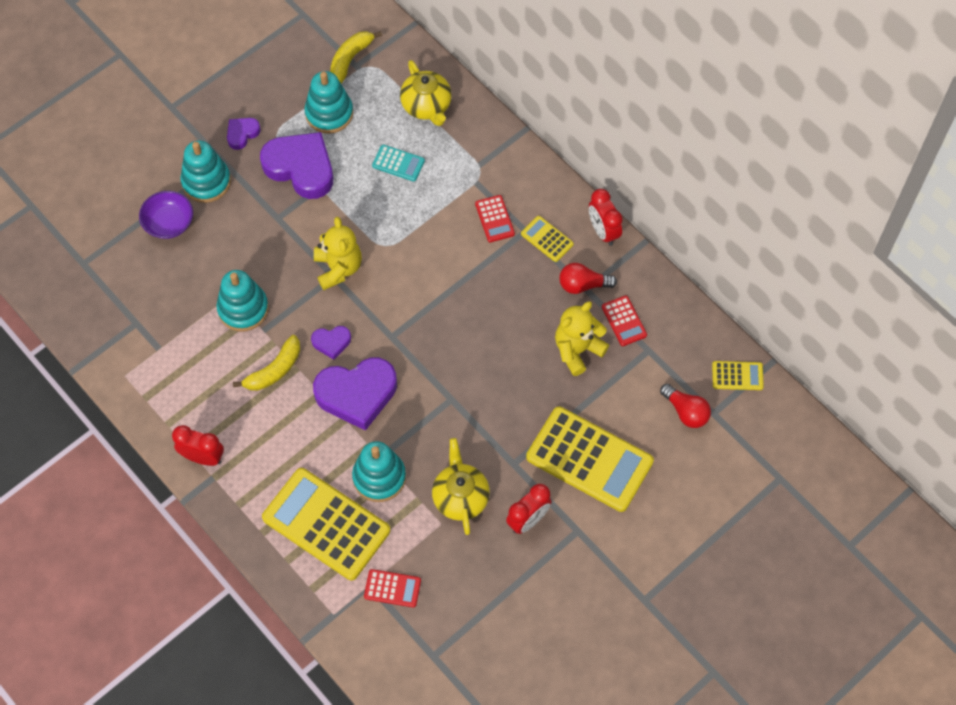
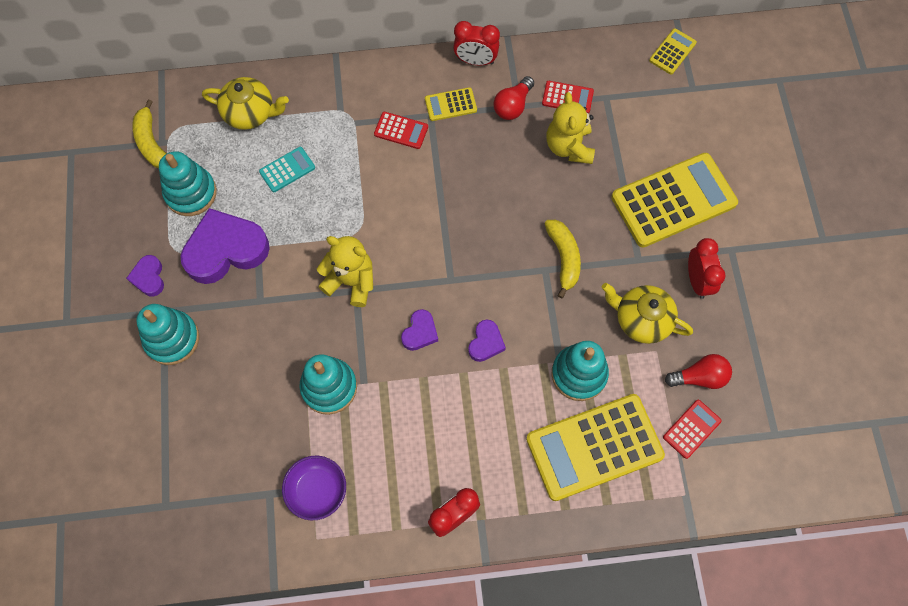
camera: 55 degrees left, 5 degrees up
(169, 223) = (187, 399): purple bowl -> purple bowl (317, 490)
(274, 370) = (411, 398): yellow banana -> yellow banana (563, 258)
(357, 394) = (486, 343): purple heart -> purple heart, size x0.48
(686, 411) = (678, 106): red light bulb -> red light bulb (699, 377)

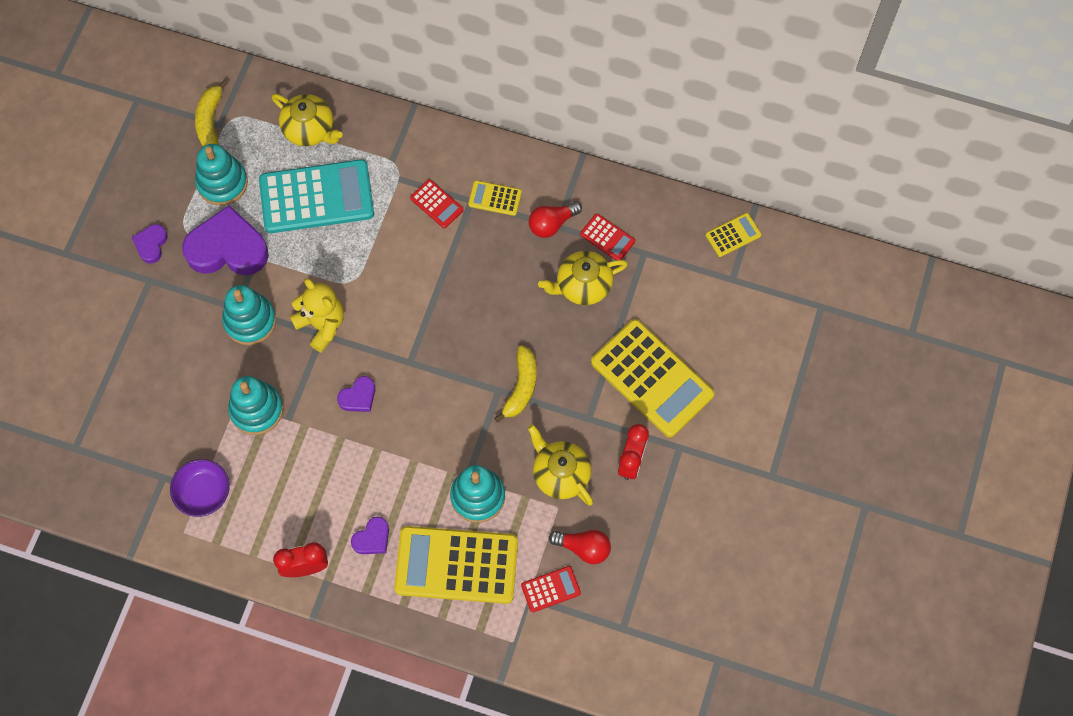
camera: 25 degrees right, 0 degrees up
(172, 339) = (145, 308): turquoise stacking toy -> turquoise stacking toy (250, 321)
(287, 170) = (316, 197): turquoise calculator -> turquoise calculator, size x2.21
(475, 61) = (540, 165): red clock -> none
(486, 343) = (411, 432): purple heart -> purple heart (372, 538)
(569, 147) = (582, 285): yellow teddy bear -> yellow teapot
(673, 201) = (652, 378): yellow calculator -> yellow calculator turned 45 degrees clockwise

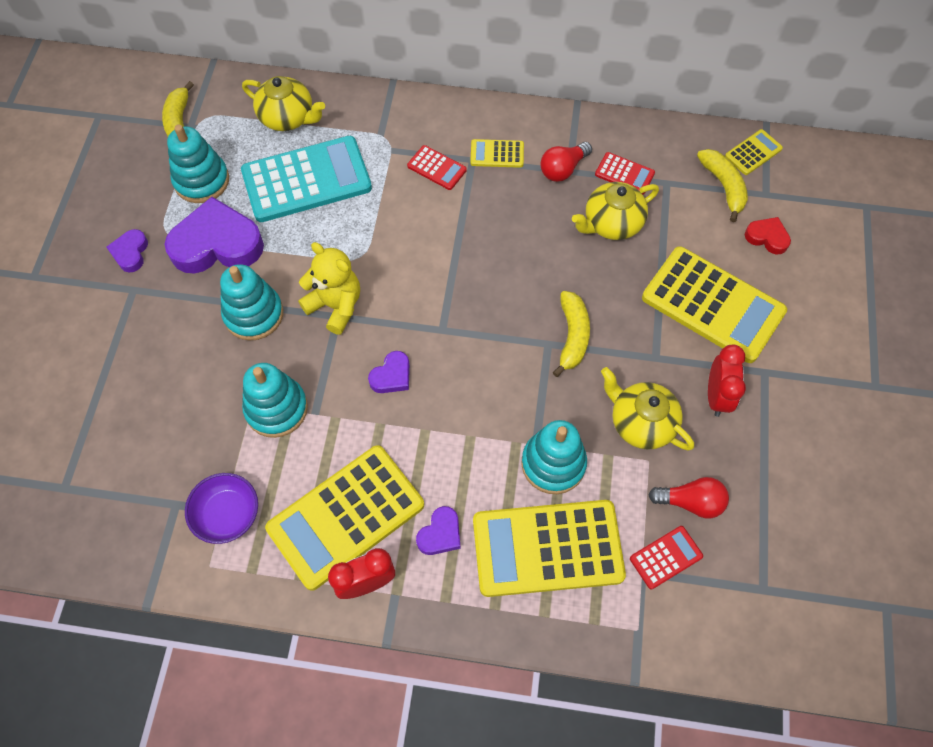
camera: 10 degrees left, 5 degrees down
(298, 511) = (345, 516): none -> yellow calculator
(695, 265) = (723, 186): none -> yellow banana
(720, 322) = (767, 237): none -> red heart

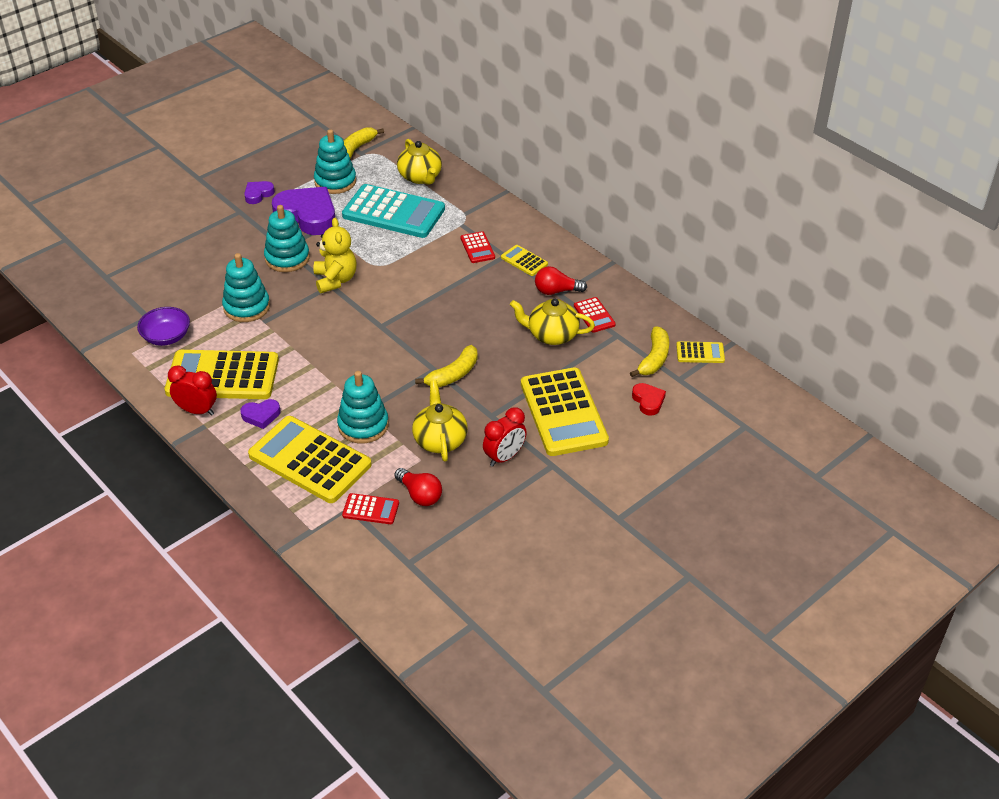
camera: 40 degrees right, 20 degrees down
(392, 376) = (325, 330): purple heart -> none

